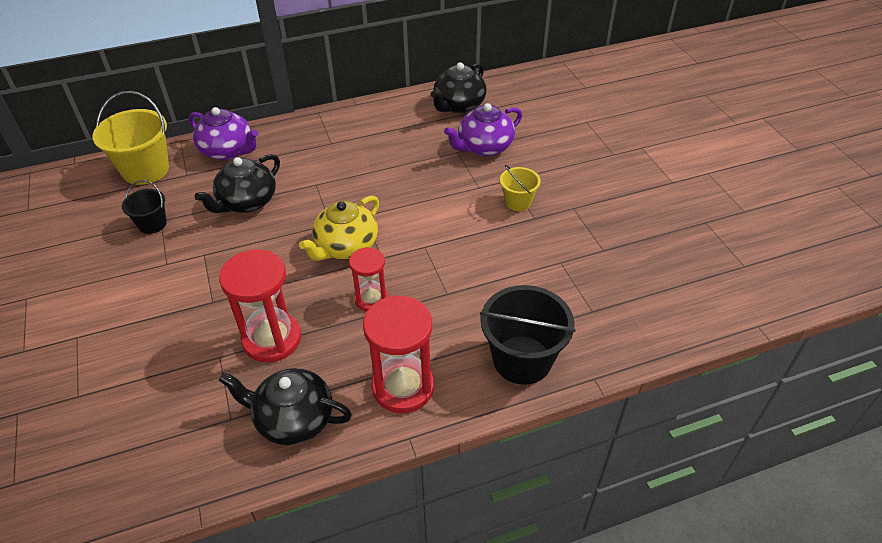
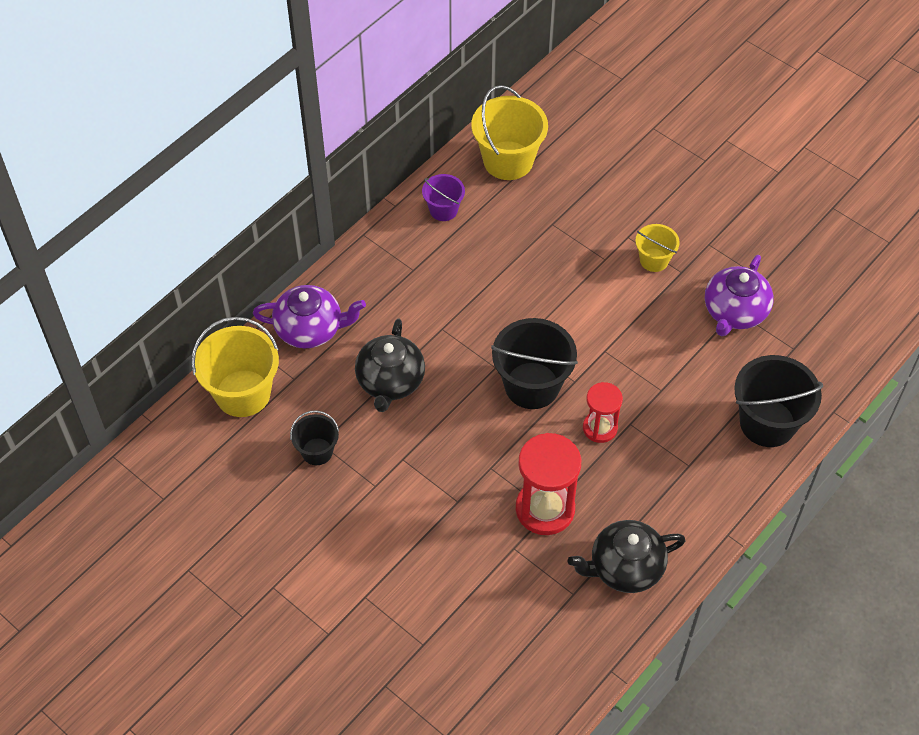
camera: 30 degrees left, 10 degrees up
(346, 247) = (532, 385): yellow teapot -> black bucket
(386, 117) = (443, 210): none -> purple bucket
(403, 387) = (690, 495): red hourglass -> none
(458, 105) = (508, 160): black teapot -> yellow bucket
(484, 147) = (575, 206): purple teapot -> purple teapot (734, 312)

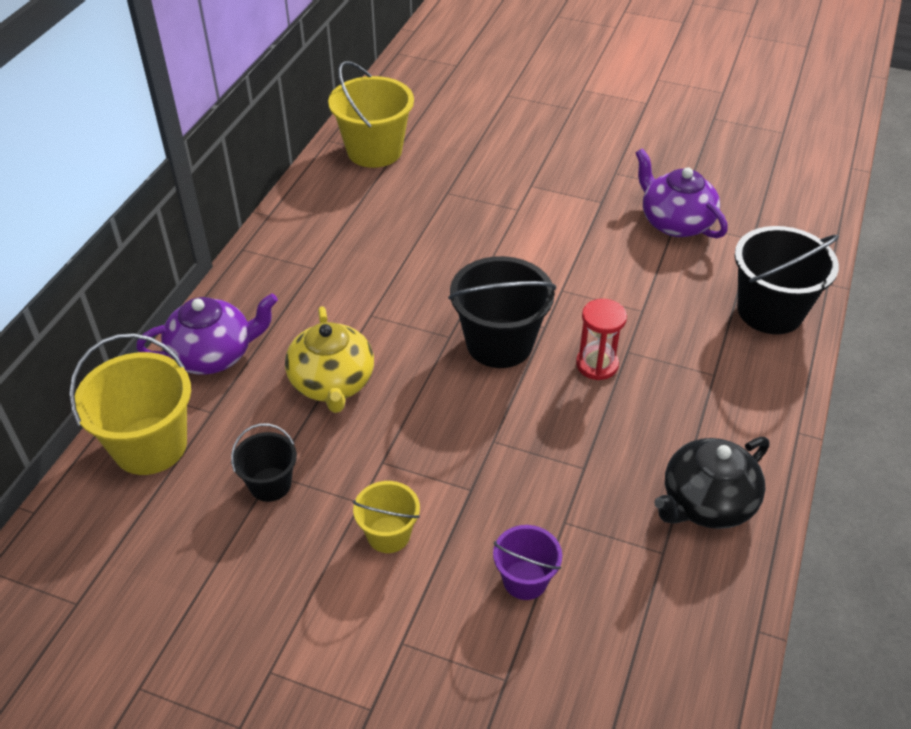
camera: 20 degrees left, 10 degrees down
(390, 381) = (332, 383): black teapot -> yellow teapot
(443, 210) = (324, 207): purple bucket -> purple bucket (525, 580)
(545, 509) = (579, 467): red hourglass -> none
(654, 260) = (568, 198): yellow bucket -> yellow bucket (388, 534)
(734, 312) = (675, 222): purple teapot -> purple teapot turned 135 degrees clockwise

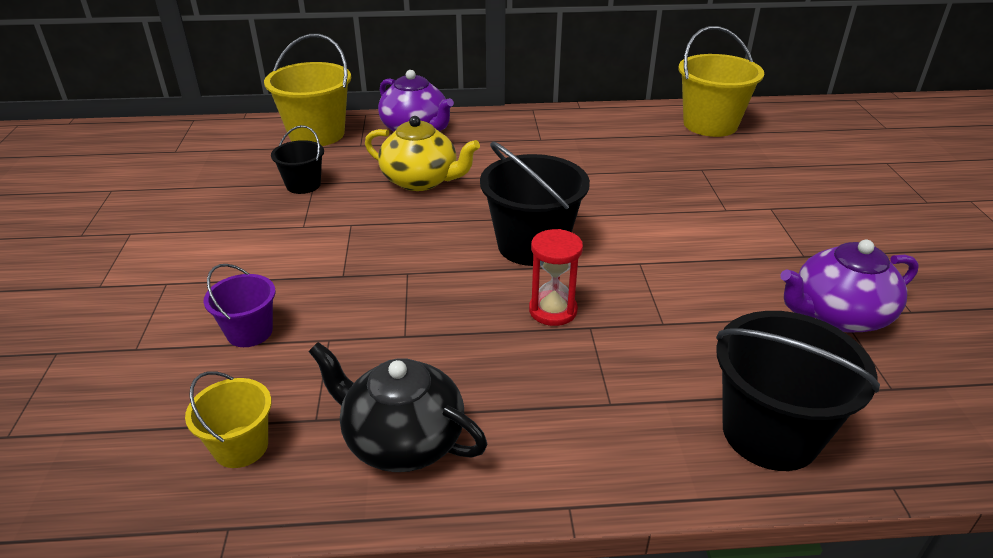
camera: 65 degrees right, 10 degrees down
(332, 383) = (421, 180): yellow teapot -> yellow teapot turned 120 degrees counterclockwise
(388, 534) = (275, 247): yellow bucket -> yellow bucket (241, 446)
(675, 222) = (838, 315): purple teapot -> purple teapot turned 135 degrees counterclockwise

